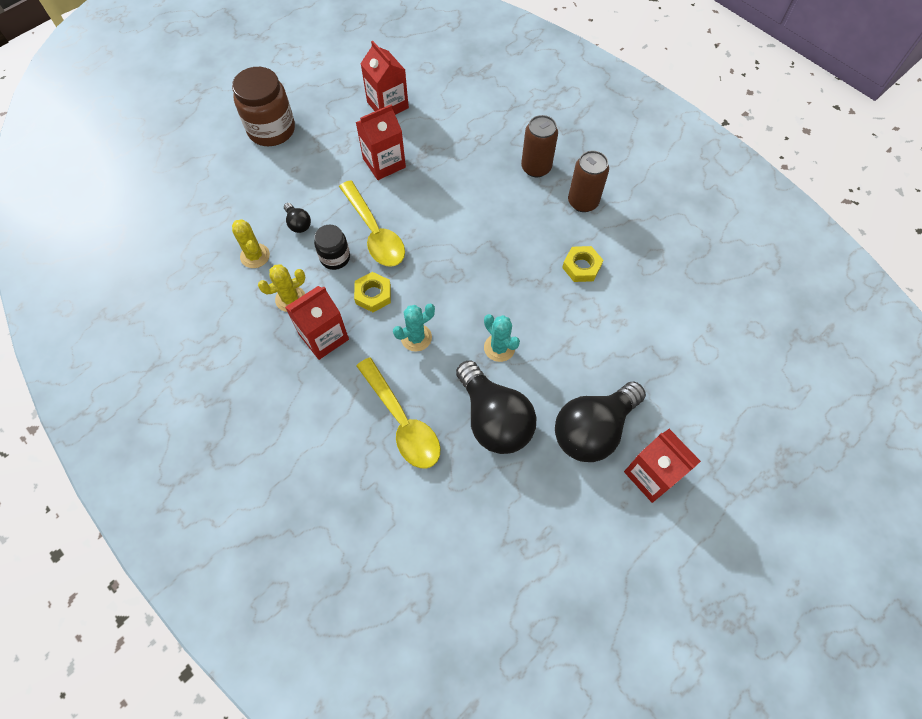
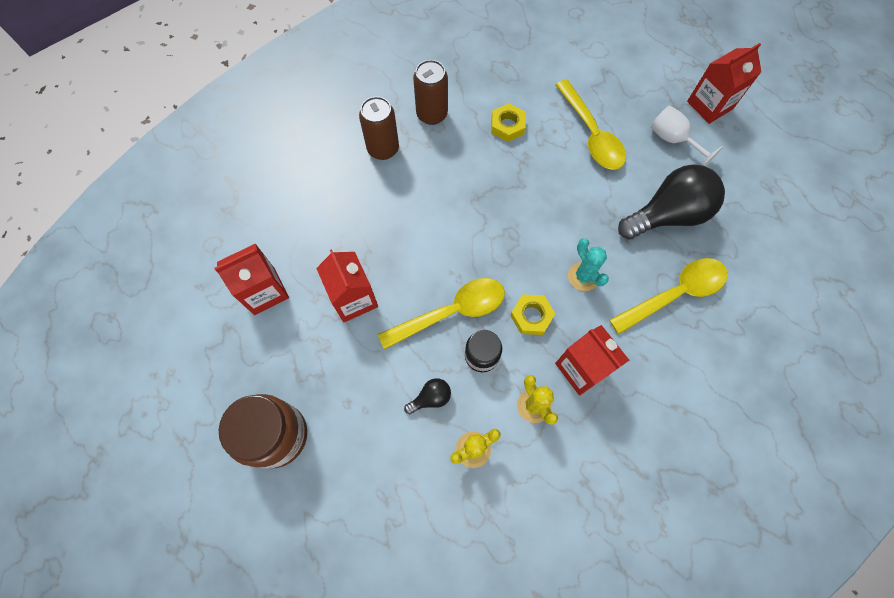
camera: 85 degrees left, 5 degrees up
(499, 348) = (594, 203): turquoise cactus -> none
(585, 345) = (591, 134): none -> yellow spoon
(592, 430) = (673, 140): black light bulb -> white goblet

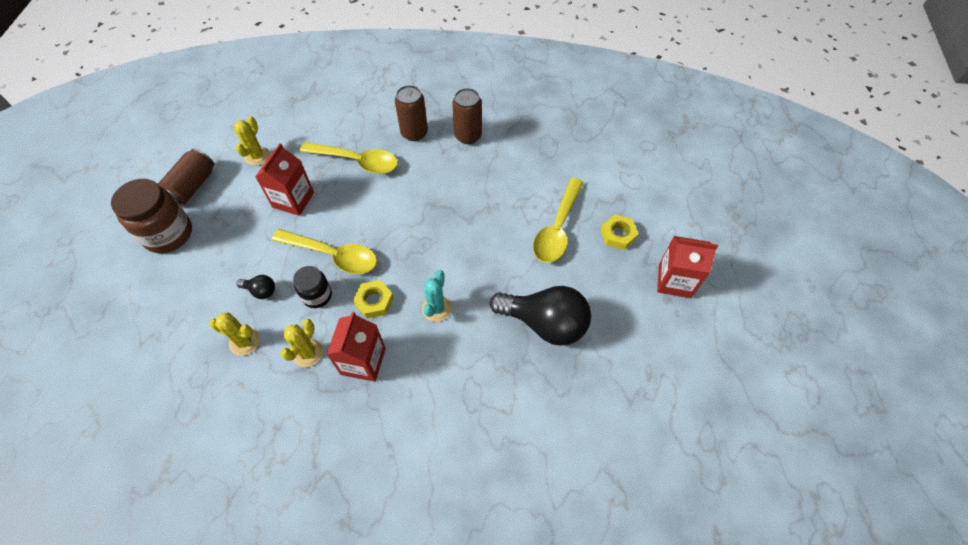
camera: 45 degrees right, 10 degrees down
(238, 374) = (192, 186): none -> brown can
(264, 291) = (257, 156): red carton -> yellow cactus
(507, 125) = (507, 179): yellow nut -> yellow nut (618, 235)
(673, 140) = (613, 280): white goblet -> none
(674, 294) = (483, 376): yellow spoon -> yellow spoon (357, 161)

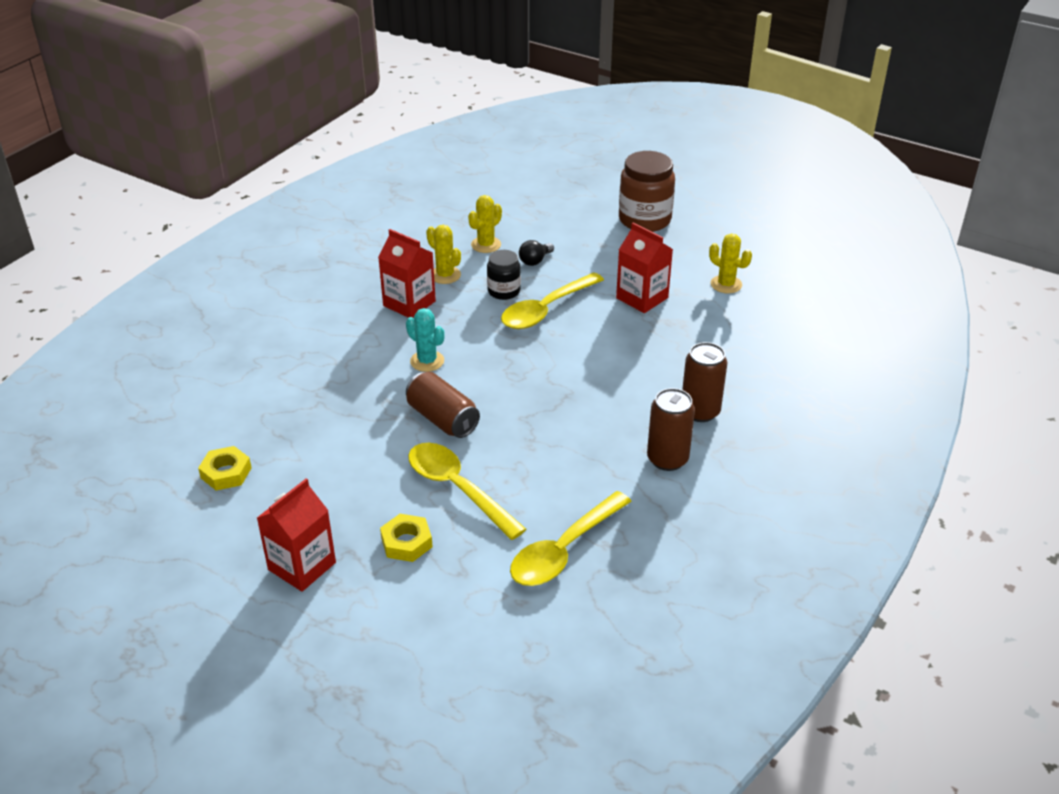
camera: 115 degrees right, 20 degrees down
(192, 186) = (703, 239): brown can -> brown can (442, 419)
(357, 161) = (675, 353): yellow spoon -> yellow spoon (564, 550)
(374, 301) = (469, 324): yellow nut -> yellow nut (226, 473)
(544, 323) = (345, 431): black light bulb -> none

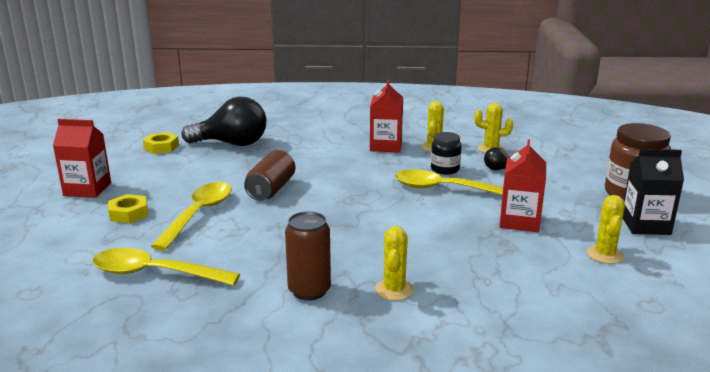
camera: 60 degrees right, 15 degrees down
(280, 411) = (232, 144): none -> black light bulb
(427, 361) = (329, 168): turquoise cactus -> none
(698, 242) = (645, 225): none -> black carton
(700, 411) = (394, 290): brown can -> yellow cactus

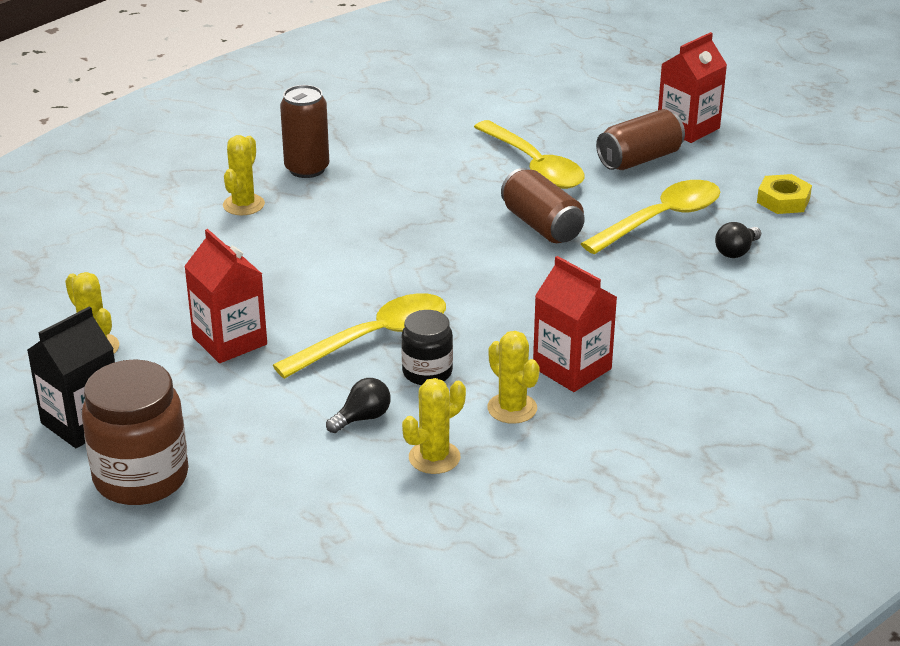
camera: 130 degrees right, 10 degrees up
(129, 213) = (589, 134): yellow nut -> none
(151, 189) = (639, 159): none -> brown can
(154, 273) = (442, 116): yellow spoon -> yellow spoon (661, 219)
(232, 144) = (736, 251): black light bulb -> black light bulb, size x0.44
(394, 290) = (243, 205): yellow cactus -> yellow cactus turned 60 degrees clockwise

